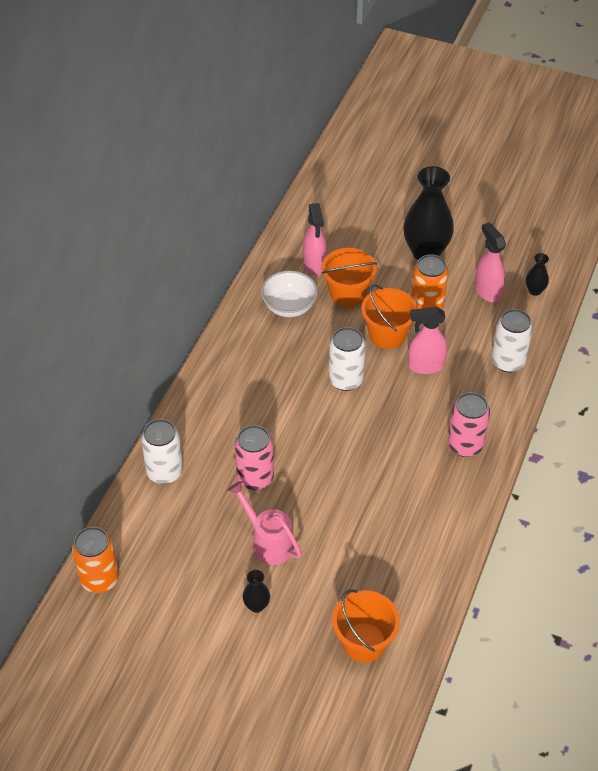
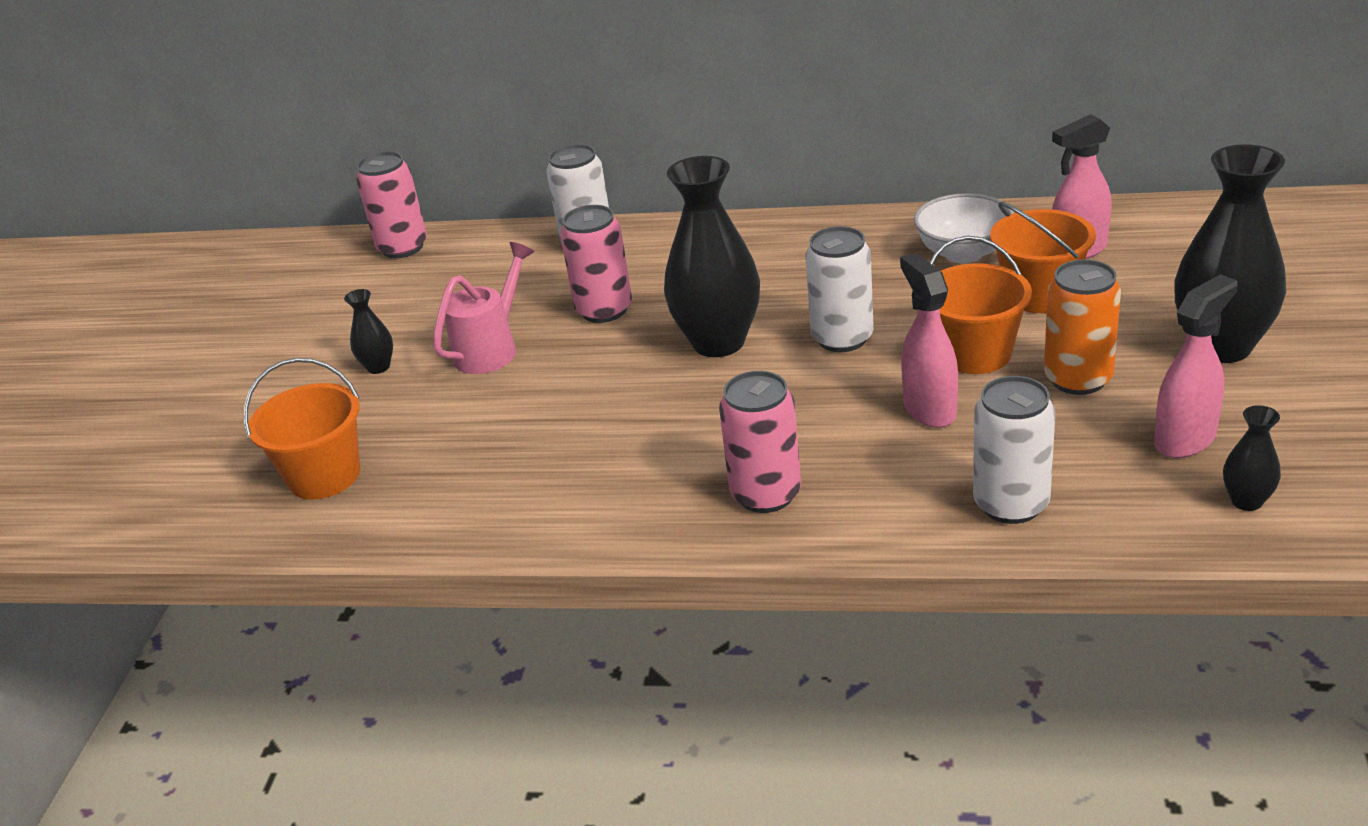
camera: 80 degrees right, 15 degrees down
(99, 579) = (402, 247): orange can -> pink can
(321, 432) = (718, 342): none -> black vase

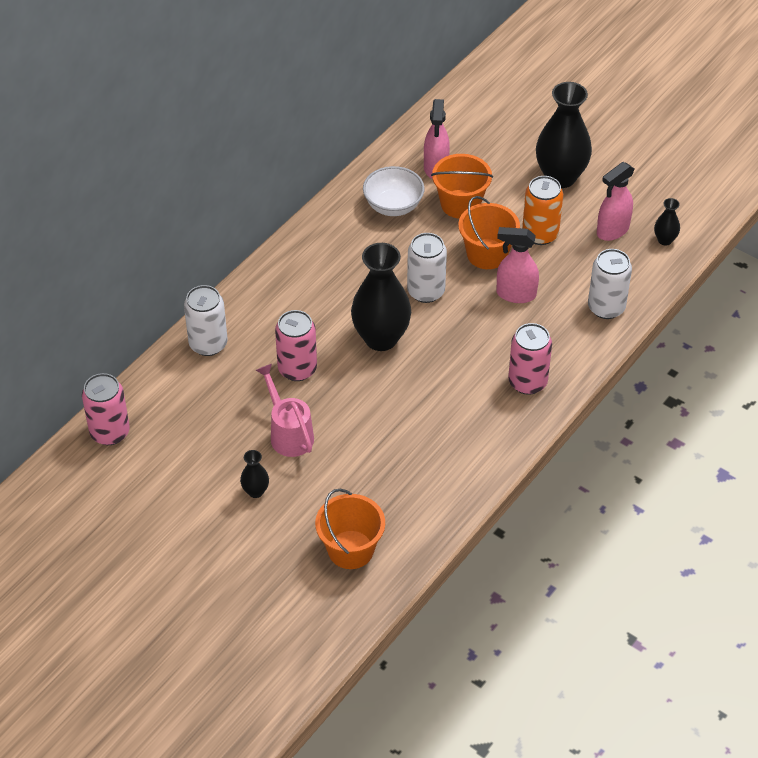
camera: 65 degrees left, 15 degrees up
(1185, 439) = (612, 230): pink spray bottle -> pink spray bottle turned 120 degrees counterclockwise

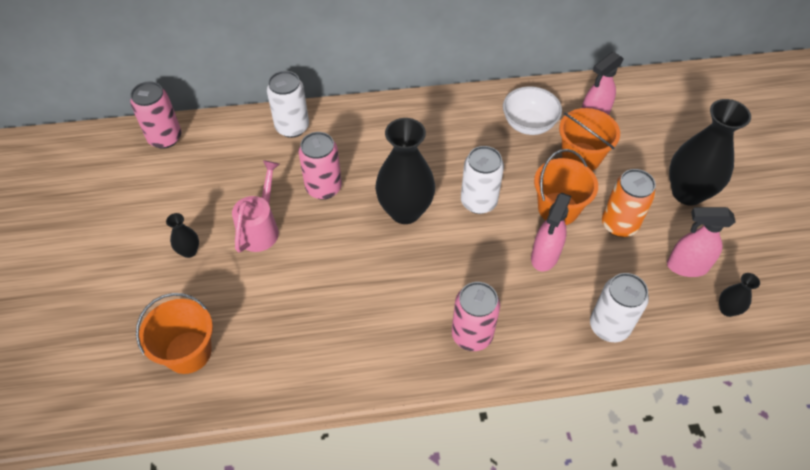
camera: 45 degrees right, 5 degrees up
(515, 294) = (545, 256): pink spray bottle -> pink spray bottle turned 120 degrees counterclockwise

